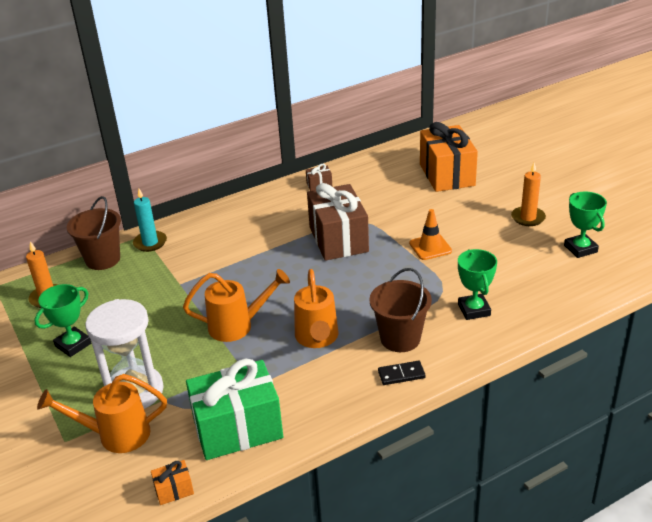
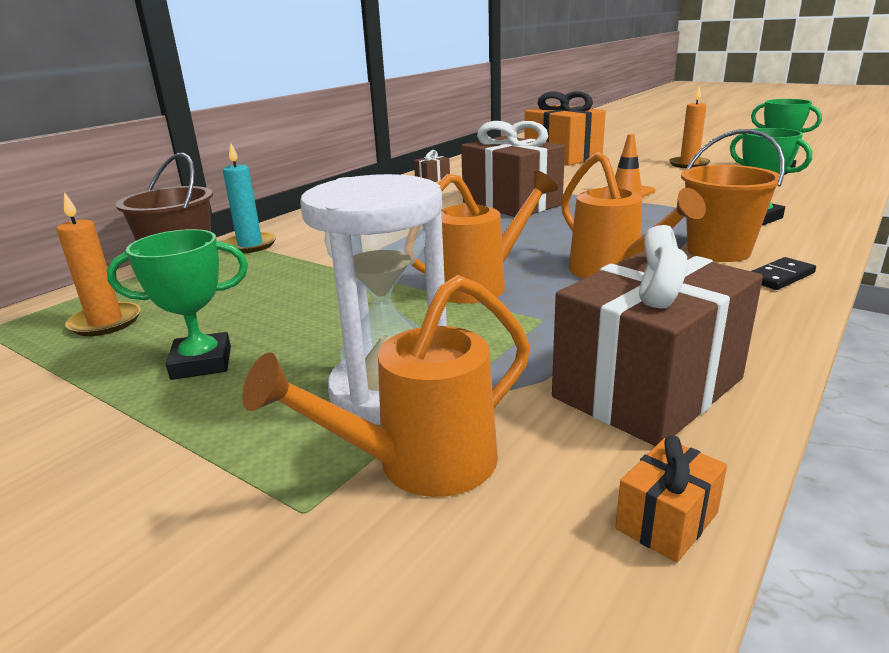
camera: 25 degrees left, 10 degrees down
(73, 345) = (201, 363): green trophy -> green trophy turned 60 degrees clockwise
(237, 428) = (648, 388): green gift -> brown gift
(400, 338) = (718, 251): brown bucket -> orange bucket

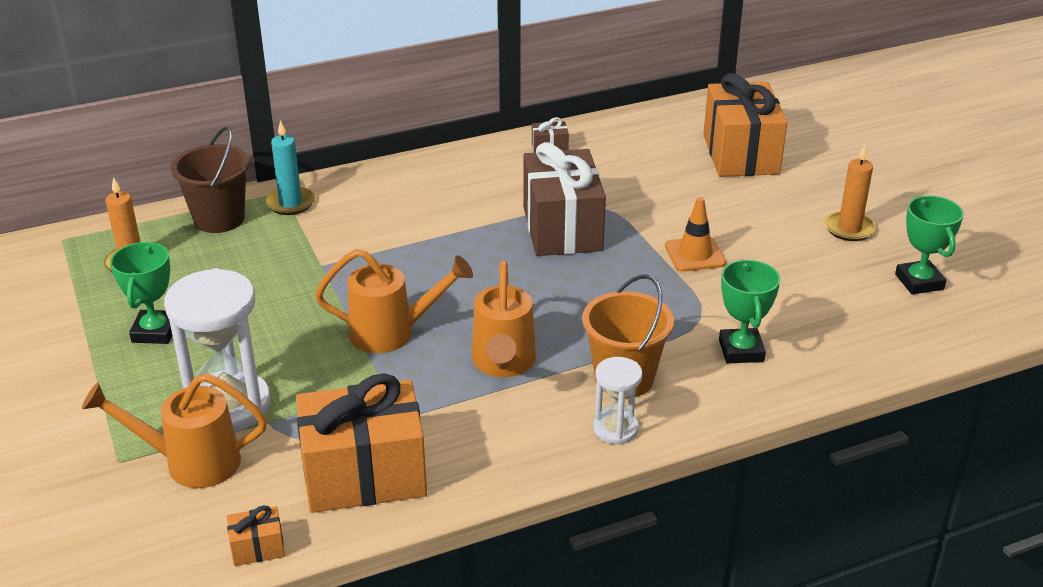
camera: 30 degrees right, 10 degrees up
(201, 363) = (155, 332): green trophy -> green trophy turned 75 degrees clockwise
(648, 388) = (364, 475): brown gift -> orange gift
(780, 277) = (615, 429): black domino -> white hourglass

